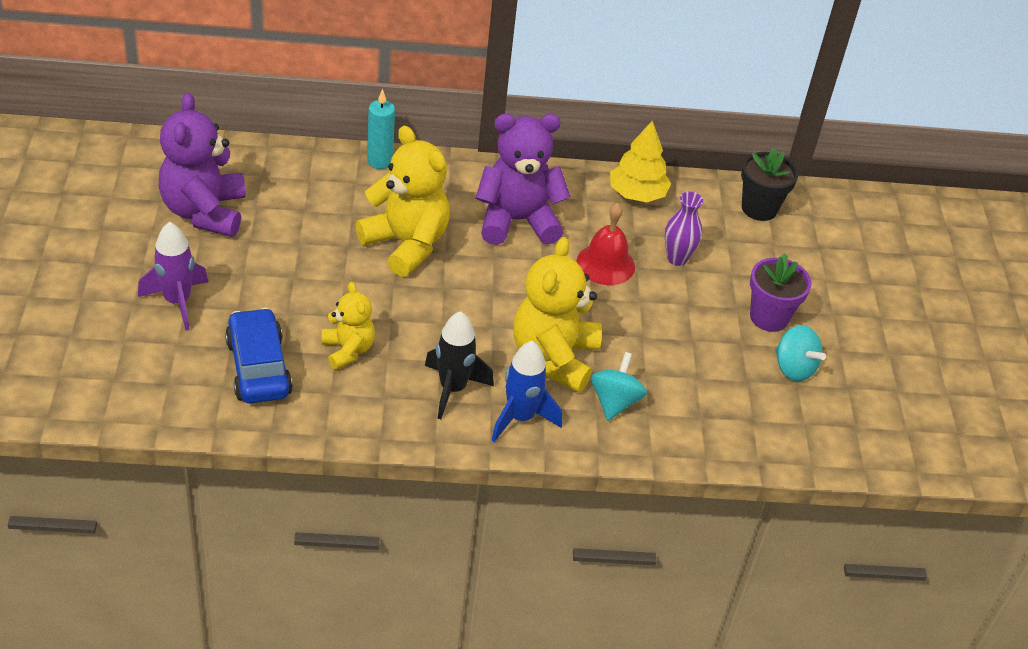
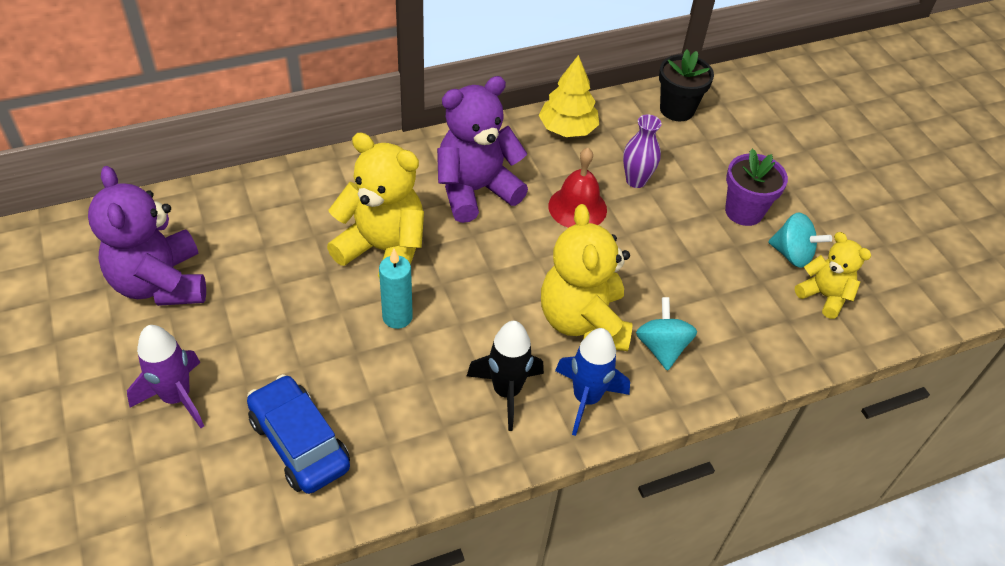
camera: 20 degrees left, 5 degrees up
(348, 350) = (382, 387): yellow teddy bear -> yellow teddy bear (824, 296)
(379, 161) = (315, 171): turquoise candle -> turquoise candle (397, 317)

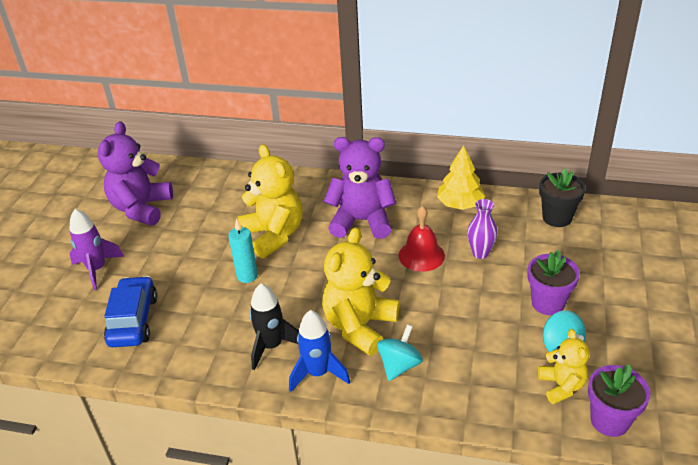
camera: 40 degrees right, 10 degrees down
(888, 311) = (609, 420): none -> purple flower pot

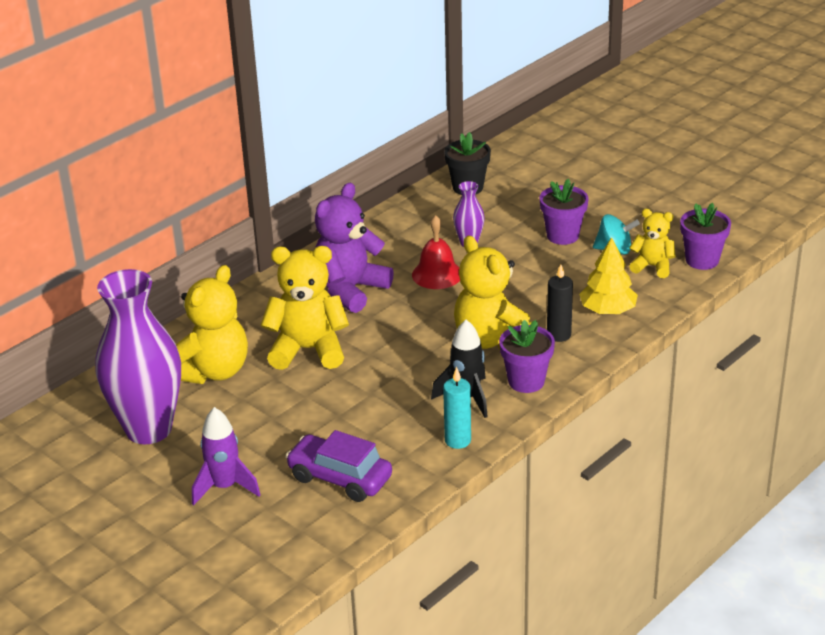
camera: 60 degrees left, 5 degrees down
(133, 320) = (340, 478): blue car -> purple car
(141, 208) = (148, 429): purple teddy bear -> purple vase
(219, 205) = (212, 371): none -> yellow teddy bear
(247, 276) = (352, 385): turquoise candle -> turquoise candle (457, 440)
(318, 373) = (526, 381): blue rocket -> purple flower pot
(399, 365) = (558, 335): turquoise spinning top -> black candle
(460, 204) = (391, 227): yellow tree -> yellow tree (607, 310)

